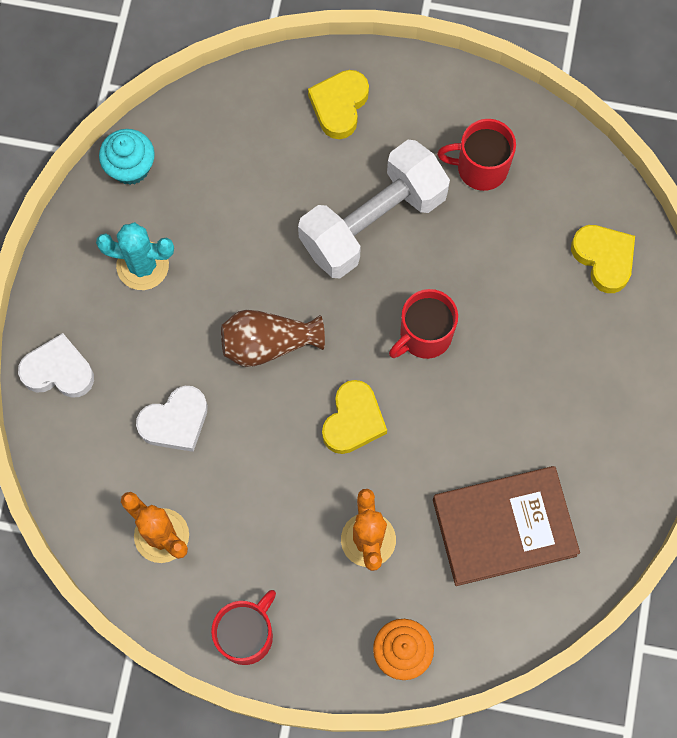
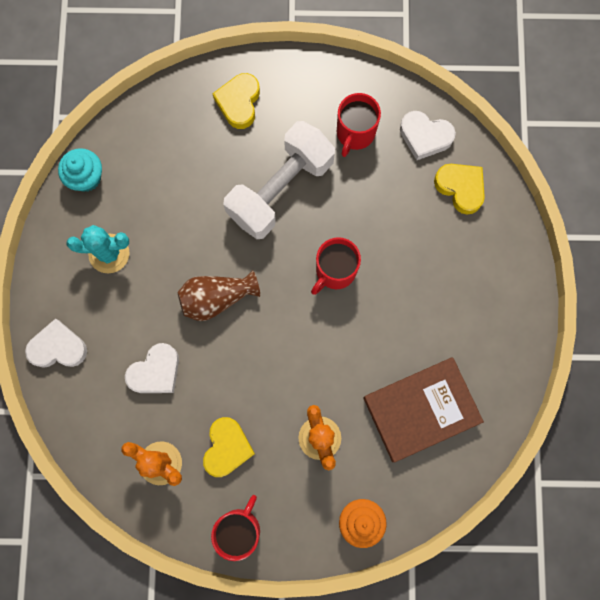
camera: 10 degrees left, 5 degrees up
(353, 420) = (292, 347): yellow heart -> yellow heart (227, 448)
(480, 168) = (355, 133): red mug -> red mug turned 60 degrees counterclockwise
(569, 187) = (425, 137): none -> white heart

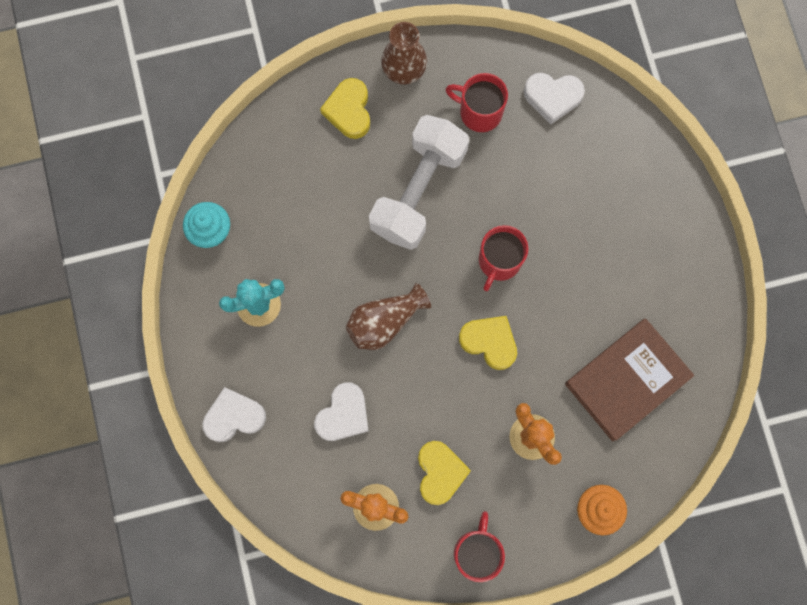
camera: 15 degrees left, 0 degrees up
(298, 78) = (404, 69): none -> brown vase
(355, 133) = (479, 112): red mug -> red mug turned 105 degrees clockwise
(460, 188) = (604, 141): yellow heart -> yellow heart (489, 342)

